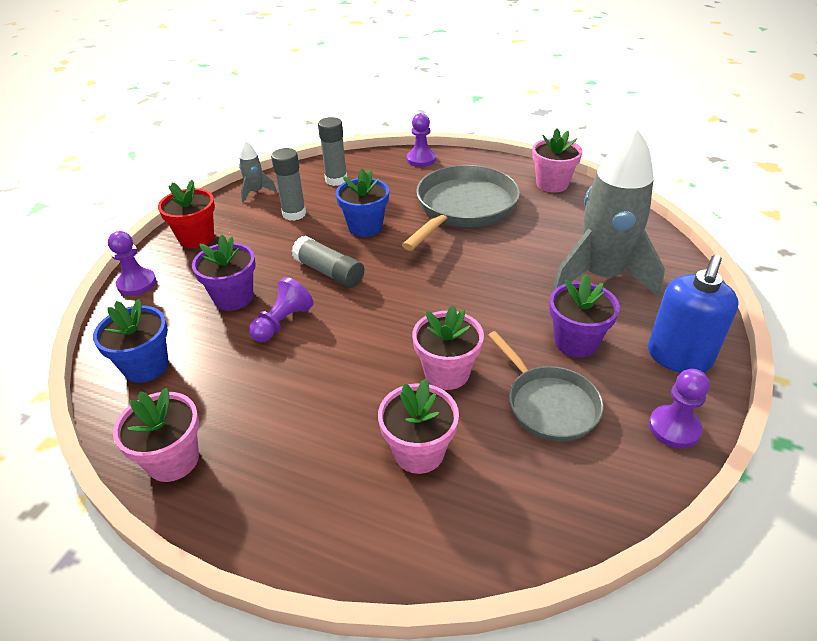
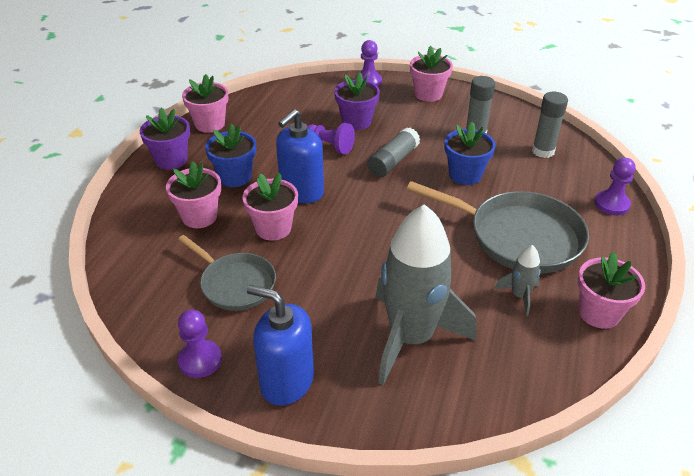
camera: 85 degrees right, 0 degrees up
(146, 366) = (286, 101): blue flower pot -> blue flower pot (235, 177)
(196, 238) = (428, 94): red flower pot -> pink flower pot
(256, 192) = (504, 111): grey rocket -> grey rocket (519, 296)
(376, 348) = (301, 192): none -> blue soap dispenser
(549, 404) = (235, 284): grey pan -> grey pan turned 105 degrees counterclockwise
(576, 342) = (308, 307): purple flower pot -> purple flower pot (171, 160)

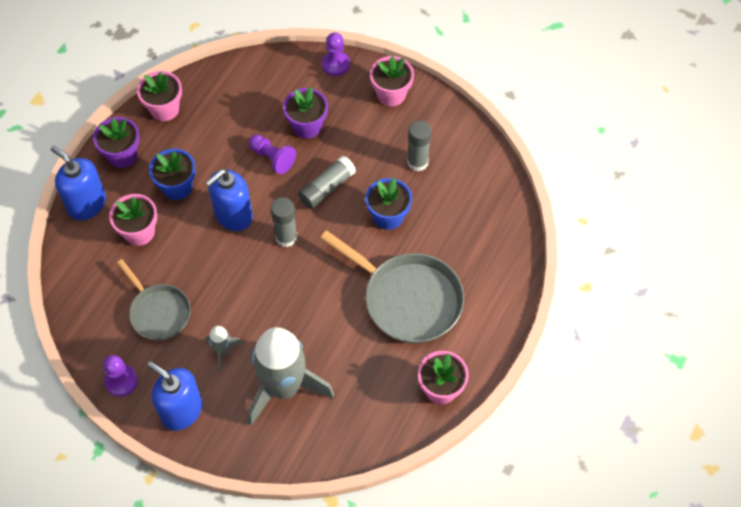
camera: 10 degrees right, 20 degrees up
(136, 201) = (86, 204): none -> blue soap dispenser
(273, 228) = (200, 256): pink flower pot -> none
(519, 296) = (384, 361): grey rocket -> grey rocket (223, 351)
(543, 151) = (474, 196): grey glue stick -> grey glue stick (286, 237)
(611, 204) = (507, 274): purple pawn -> none

